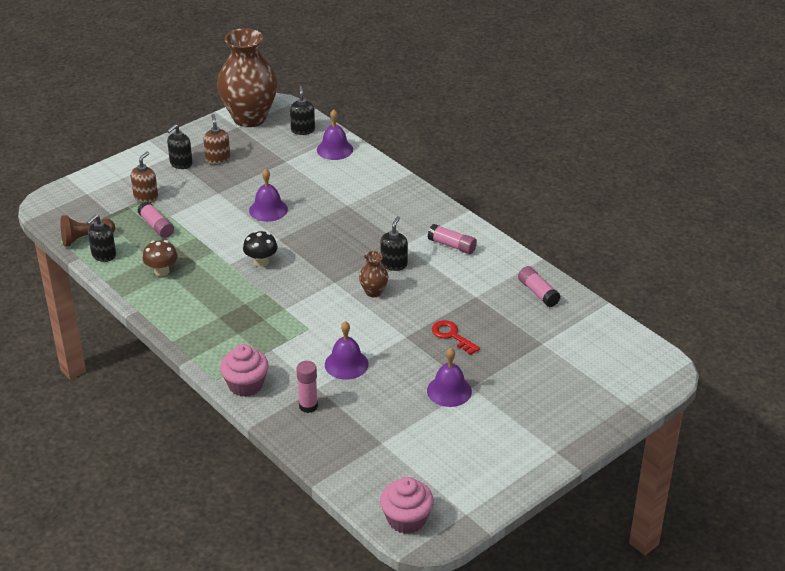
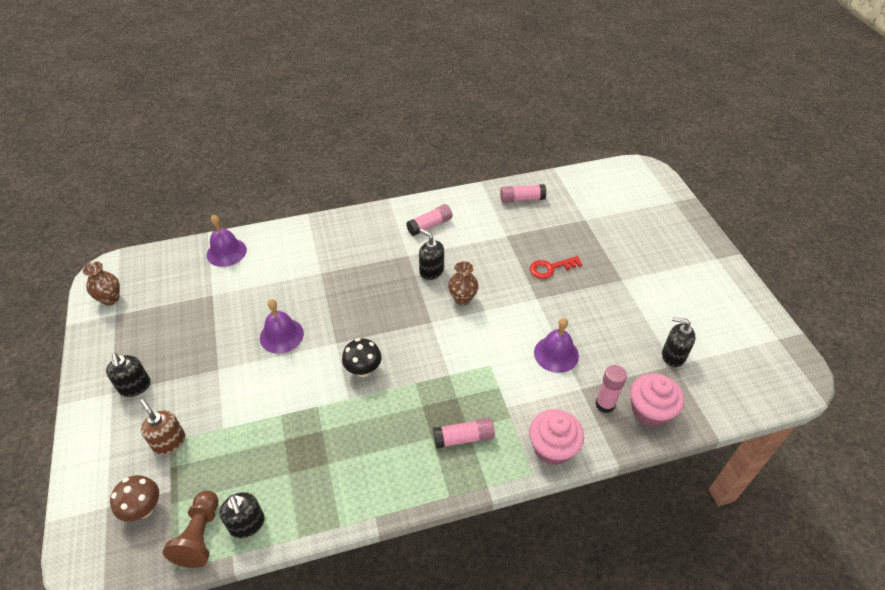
camera: 65 degrees left, 10 degrees up
(156, 226) = (232, 448): pink glue stick -> pink glue stick (463, 438)
(161, 271) = (319, 468): brown mushroom -> brown mushroom (143, 509)
(218, 159) = (158, 350): brown soap dispenser -> none
(249, 118) = (110, 299): brown vase -> brown vase, size x0.42
(303, 130) = (173, 264): black soap dispenser -> black soap dispenser (673, 356)
(406, 519) = (778, 382): pink cupcake -> pink cupcake (650, 411)
(449, 391) = (621, 295): purple bell -> none

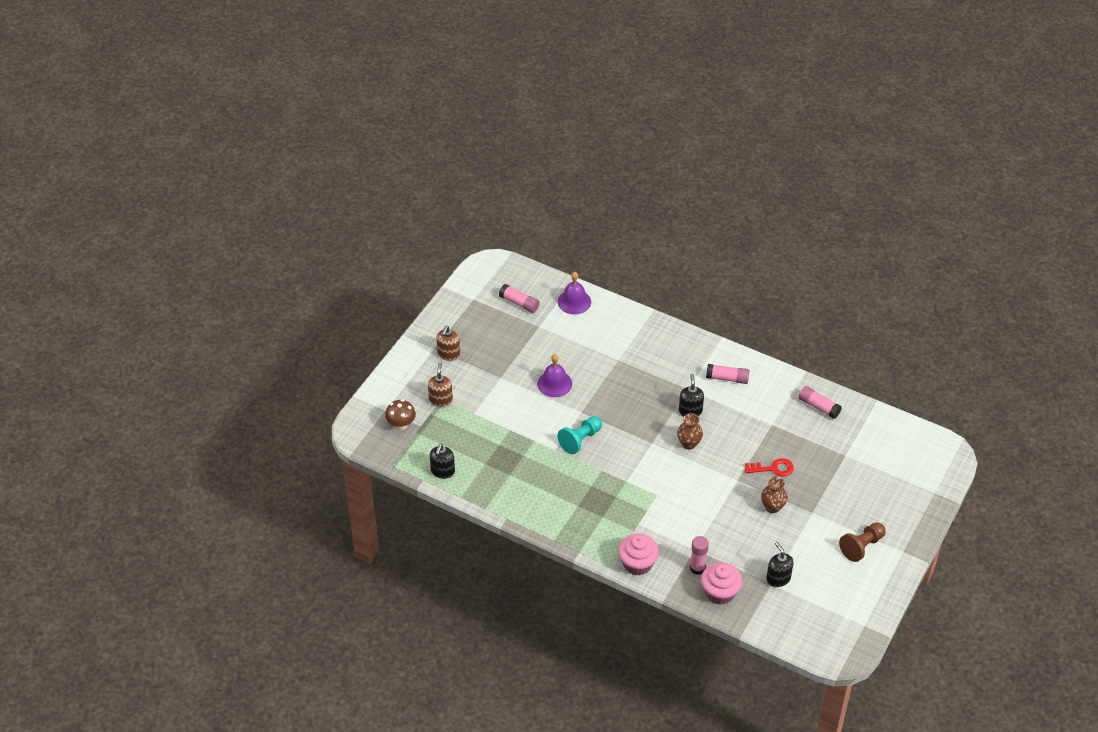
camera: 45 degrees right, 0 degrees up
(110, 299) = (479, 286): brown vase -> brown vase (772, 507)
(135, 387) = (448, 354): black soap dispenser -> brown soap dispenser
(200, 536) = (416, 459): brown pawn -> brown pawn (861, 546)
(363, 370) = (580, 440): black mushroom -> turquoise pawn
(463, 438) = (594, 519): pink glue stick -> pink glue stick (519, 303)
(551, 268) = (773, 468): red key -> red key turned 150 degrees clockwise
(556, 354) = (705, 520): purple bell -> none

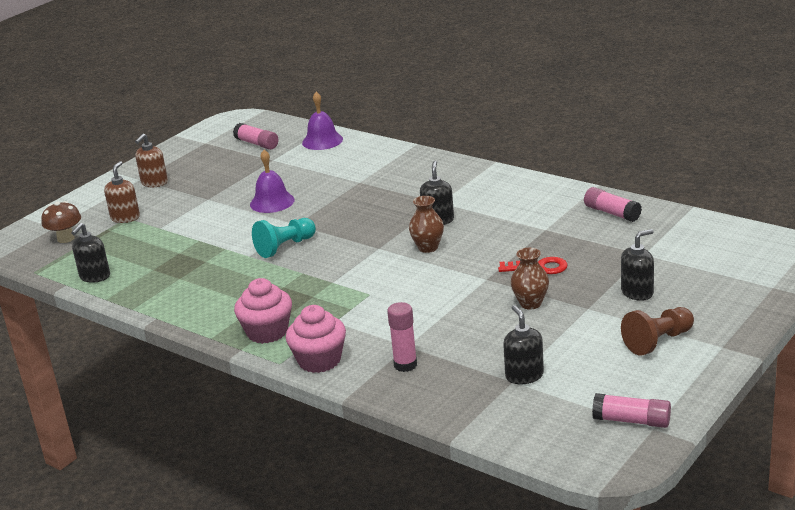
camera: 10 degrees right, 20 degrees down
(720, 592) = (431, 390): pink cupcake -> pink cupcake (267, 332)
(727, 378) = (494, 193): pink glue stick -> pink glue stick (632, 421)
(844, 497) = (637, 292): none -> black soap dispenser

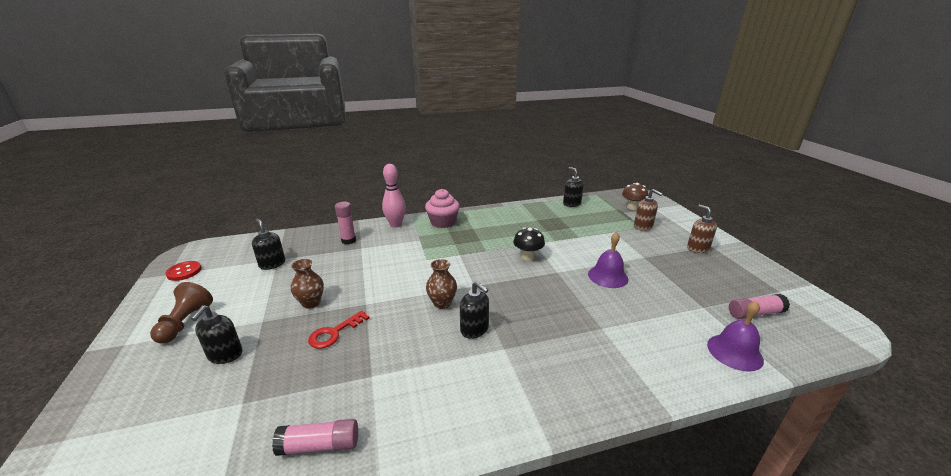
camera: 125 degrees right, 0 degrees up
(285, 247) = (528, 256): turquoise pawn -> black mushroom
(319, 360) = (395, 225): pink cupcake -> pink bowling pin
(524, 375) = (272, 264): black soap dispenser -> black soap dispenser turned 150 degrees counterclockwise
(632, 421) = (184, 272): pink glue stick -> red button

